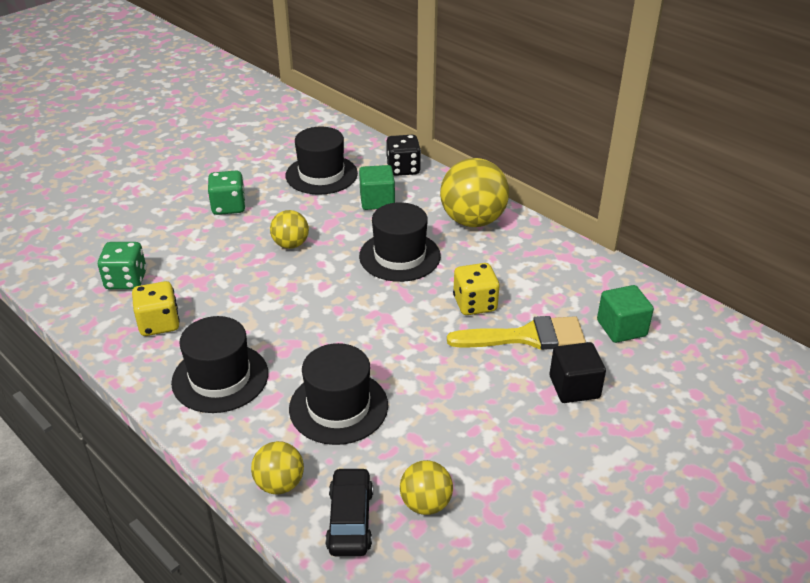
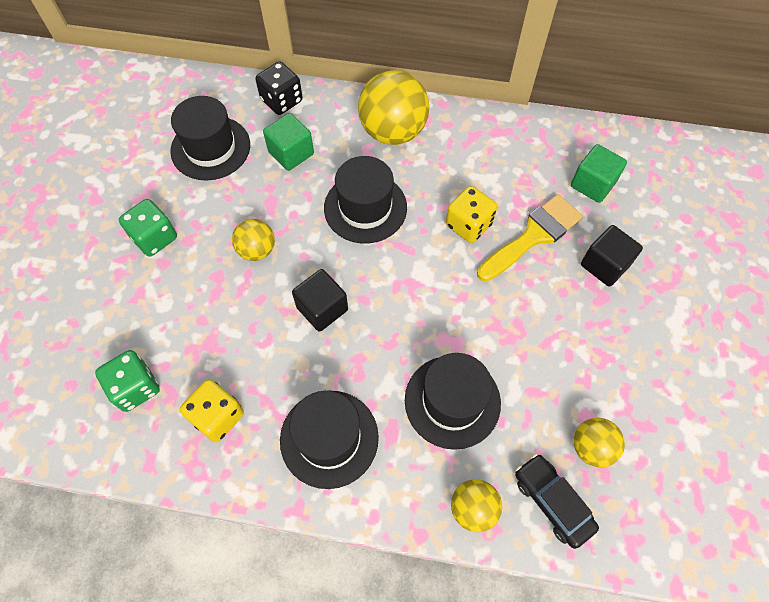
camera: 35 degrees left, 25 degrees up
(300, 299) = (322, 308): none -> black cube

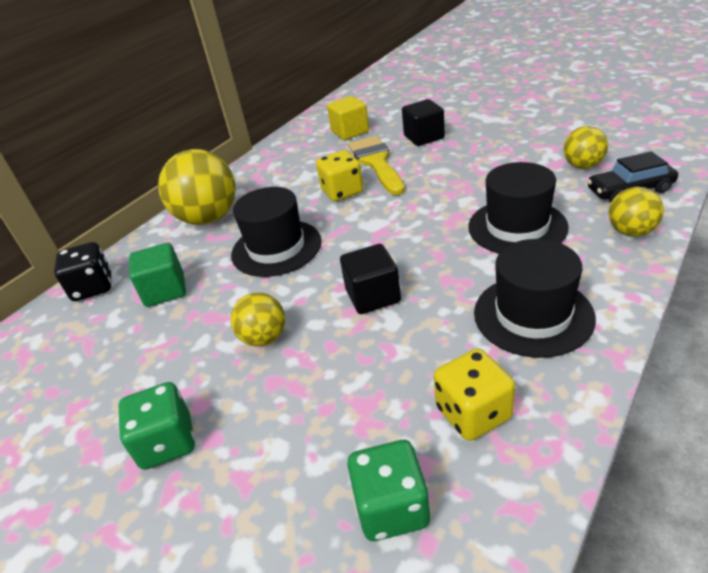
camera: 60 degrees left, 25 degrees down
(210, 148) = (89, 359): black hat -> none
(592, 184) = (350, 132): green cube -> yellow cube

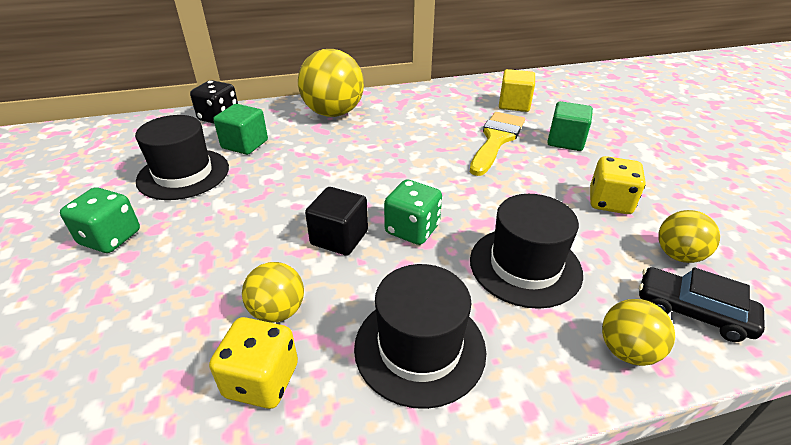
camera: 35 degrees right, 0 degrees up
(264, 338) = (241, 215): yellow ball -> yellow ball (278, 311)
(276, 248) = (338, 159): black hat -> black hat (183, 174)
(342, 192) = (438, 147): yellow dice -> yellow dice (609, 202)
(392, 507) = (124, 392): green dice -> green dice (412, 229)
(424, 137) = (565, 141): black cube -> green cube

